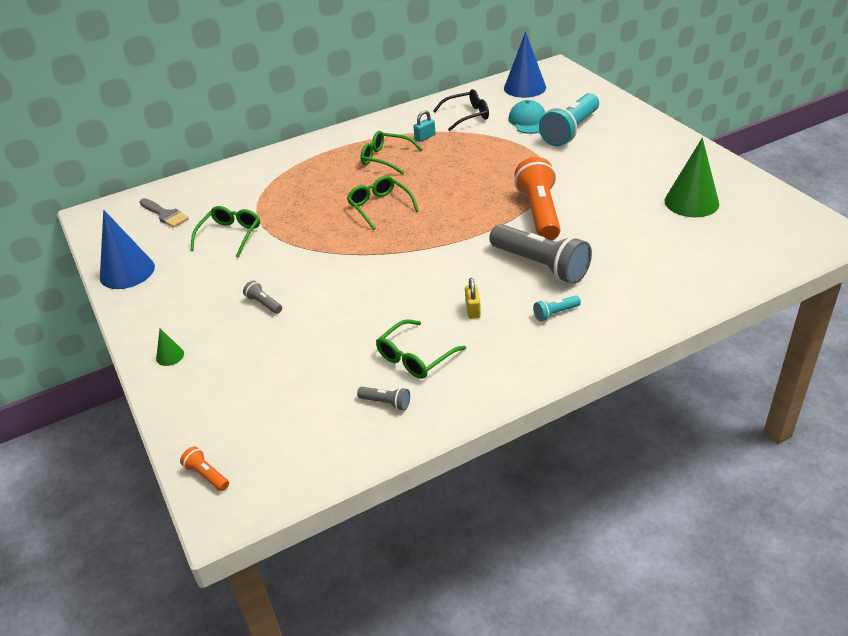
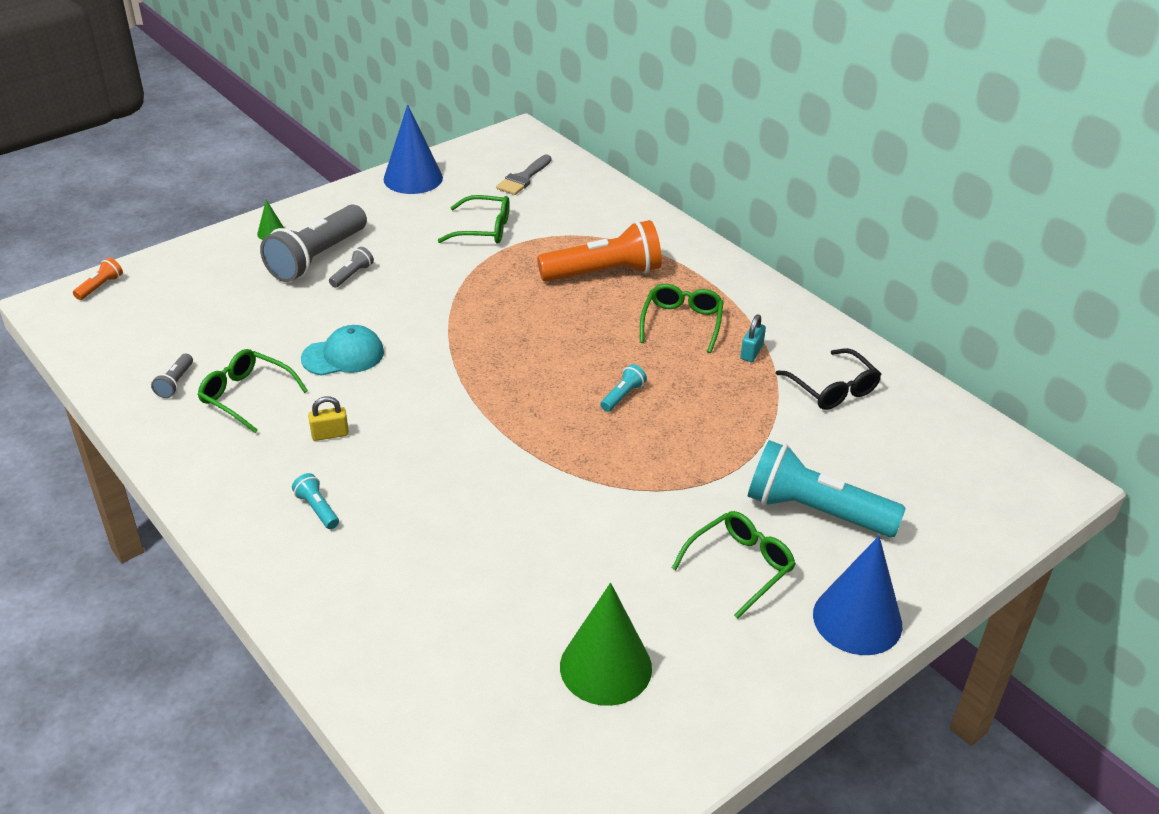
camera: 75 degrees right, 0 degrees up
(380, 207) = (556, 332): green glasses -> green glasses (740, 566)
(425, 137) = (751, 352): turquoise padlock -> turquoise padlock turned 75 degrees clockwise
(457, 184) = (622, 396): none -> turquoise flashlight
(525, 87) = (957, 449): blue cone -> blue cone (857, 619)
(529, 121) = (835, 459): turquoise cap -> turquoise cap (343, 355)
(539, 213) = (555, 484): orange flashlight -> orange flashlight (604, 273)
(541, 265) = (423, 491): grey flashlight -> grey flashlight (317, 258)

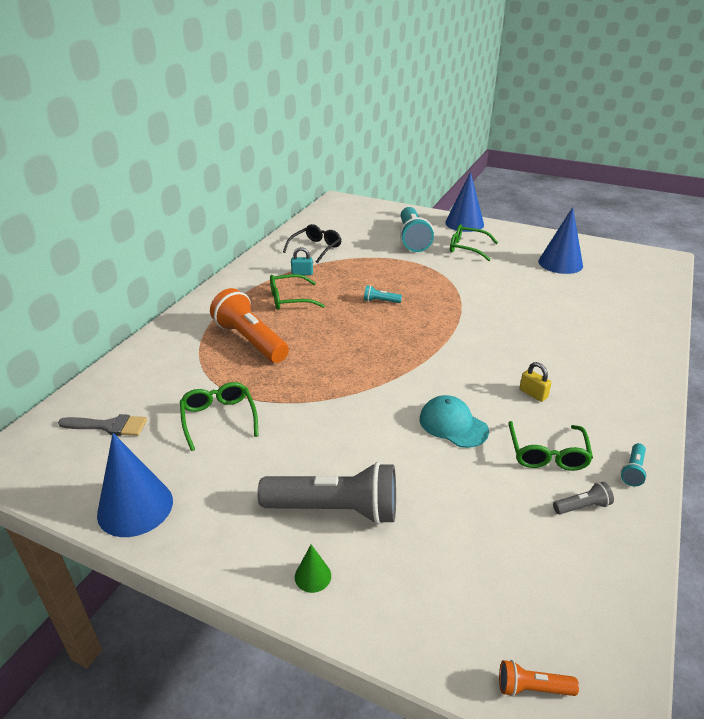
camera: 115 degrees left, 5 degrees down
(317, 509) = (592, 371): turquoise flashlight -> turquoise flashlight (633, 471)
(352, 275) = (345, 470): grey flashlight -> none
(605, 667) = (560, 263): green cone -> blue cone

